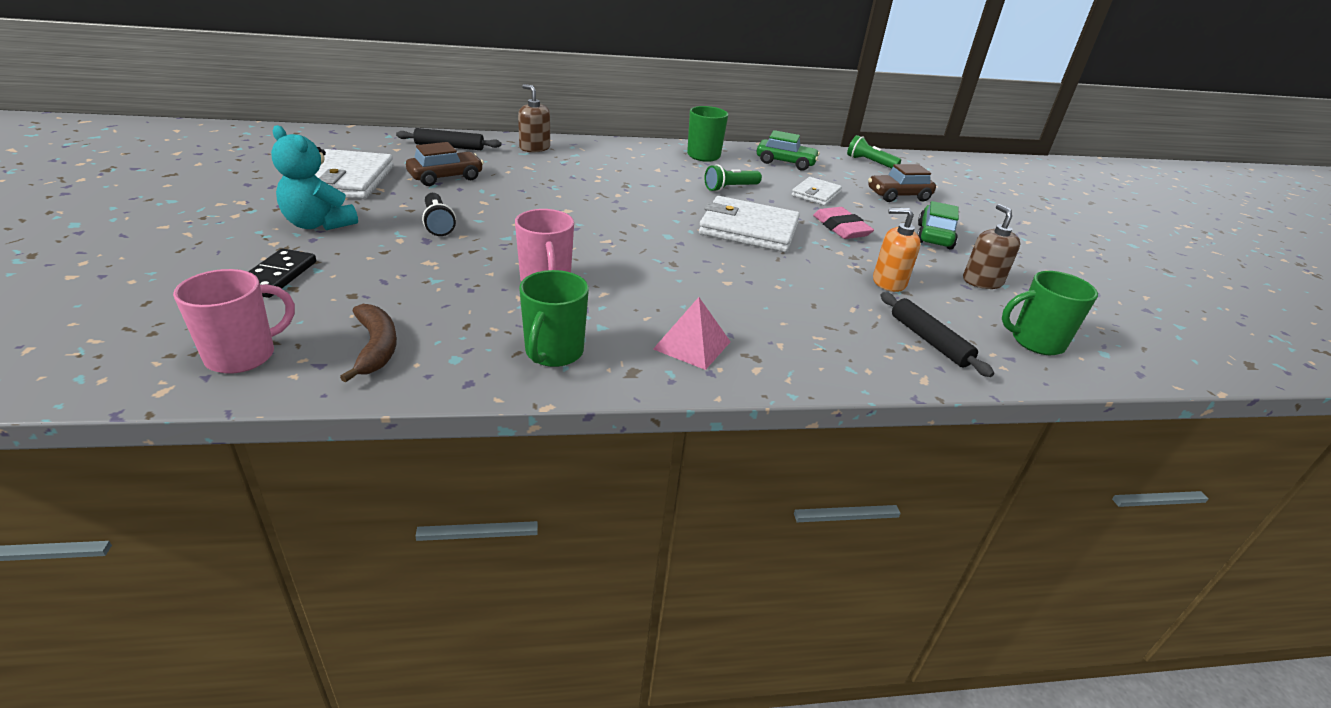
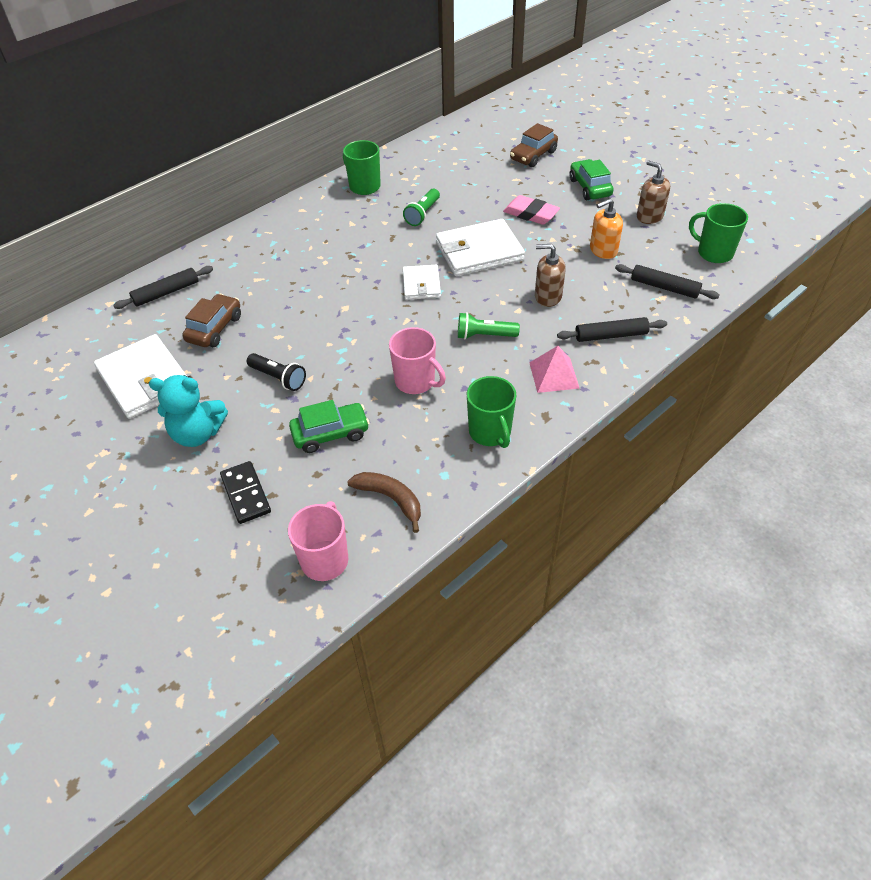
camera: 30 degrees left, 15 degrees up
(534, 148) = (233, 253): brown soap dispenser -> brown soap dispenser (548, 296)
(785, 163) = (428, 161): green car -> green car (330, 434)
(805, 347) = (611, 336): none -> black rolling pin
(816, 194) = (482, 186): white wallet -> white wallet (421, 284)
(869, 162) = (481, 126): green flashlight -> green flashlight (484, 335)
(1035, 342) = (713, 253): green mug -> green mug turned 75 degrees clockwise

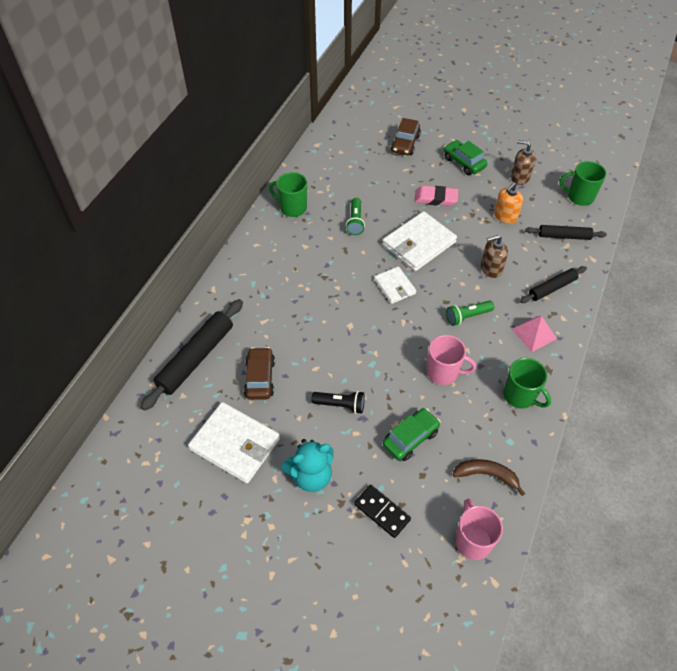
camera: 25 degrees left, 5 degrees up
(166, 293) = (196, 358): black rolling pin -> black rolling pin, size x1.68

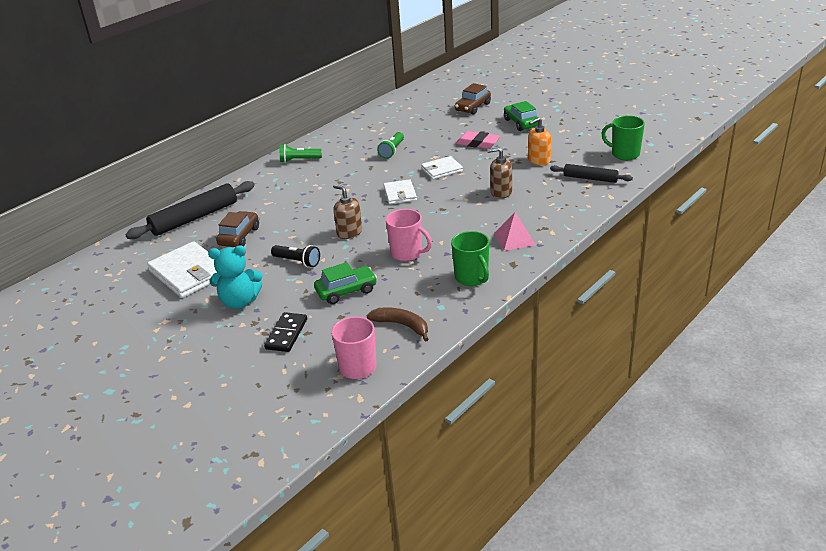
camera: 20 degrees right, 20 degrees down
(292, 208) = (341, 138): green mug -> none
(382, 512) = (286, 334): black domino -> black domino turned 45 degrees clockwise
(419, 244) = (442, 170): white wallet -> white wallet, size x0.58
(467, 316) = (456, 220): green flashlight -> green flashlight (299, 160)
(519, 177) = (571, 136): brown soap dispenser -> brown soap dispenser (349, 232)
(552, 288) = (554, 211): black rolling pin -> none

